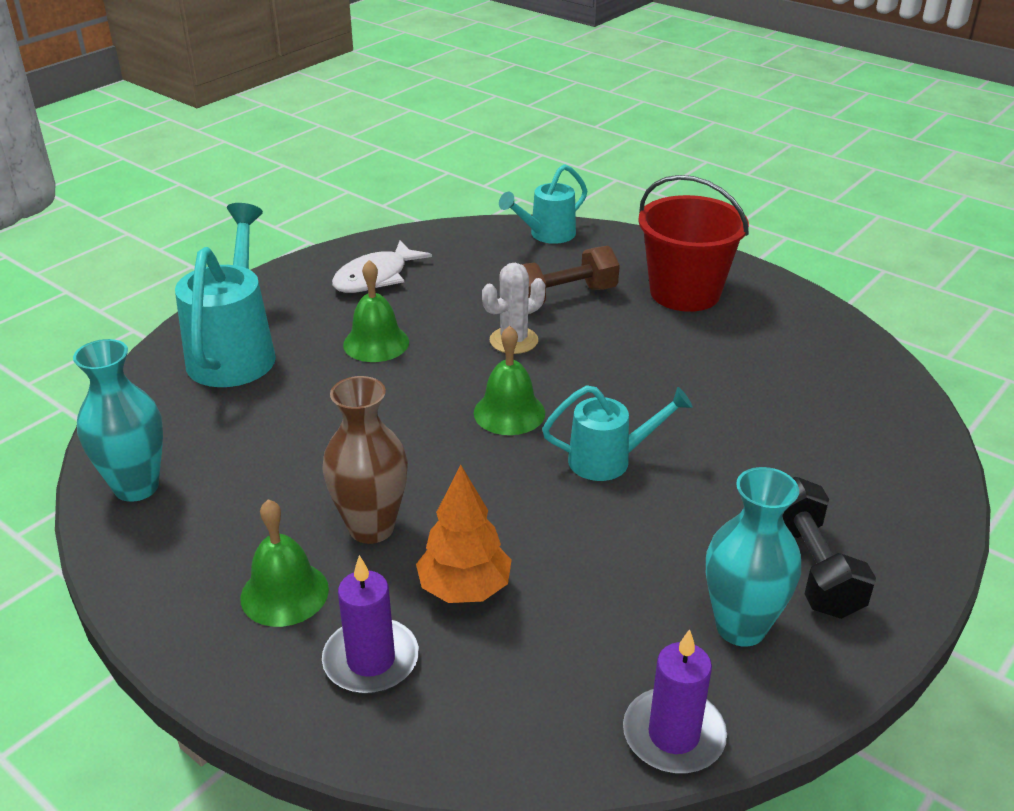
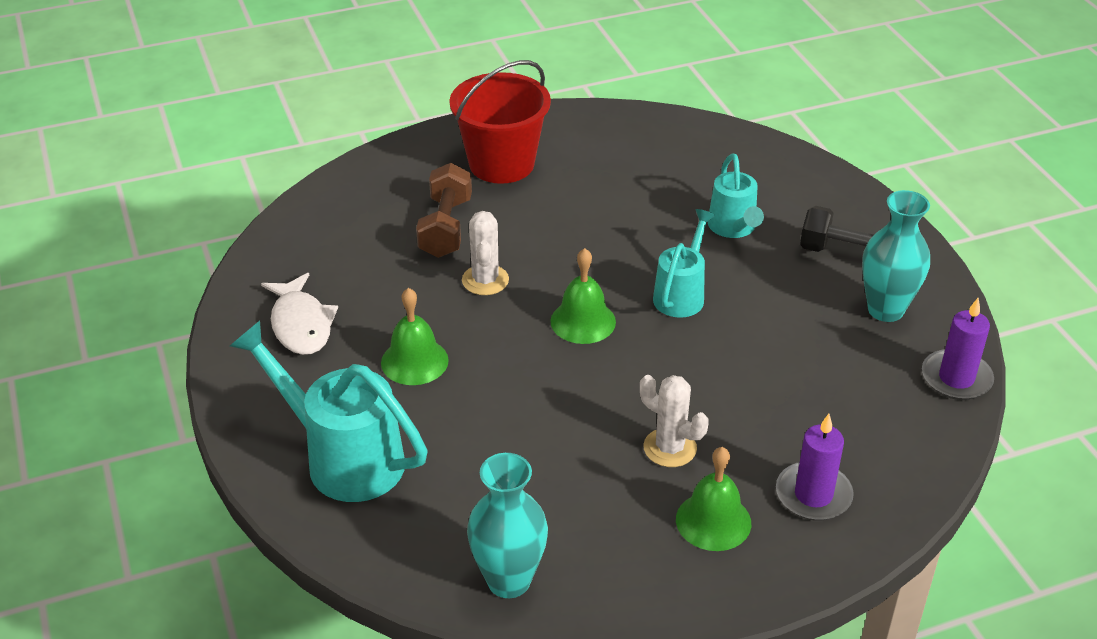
camera: 60 degrees left, 5 degrees up
(371, 528) = (670, 448): brown vase -> white cactus
(464, 589) = (771, 421): orange tree -> none
(547, 235) = (335, 195): turquoise watering can -> turquoise watering can (733, 228)

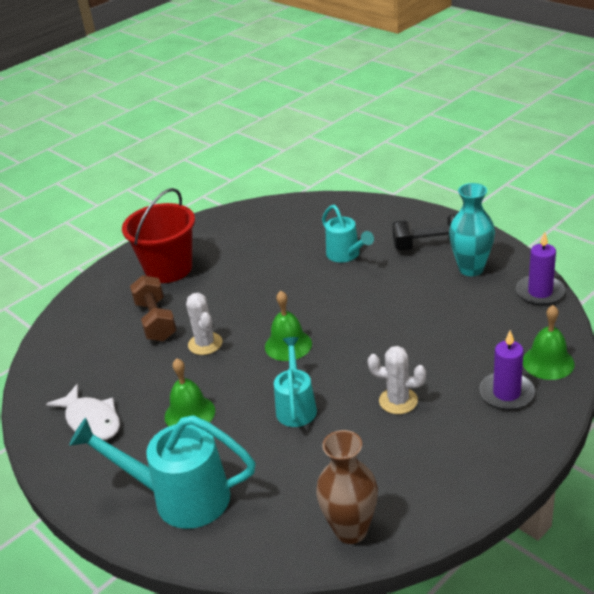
camera: 20 degrees left, 5 degrees down
(509, 580) = (351, 530): turquoise vase -> brown vase
(681, 294) = (341, 305): turquoise watering can -> turquoise watering can (296, 407)
(713, 521) = (457, 435): green bell -> green bell (548, 362)

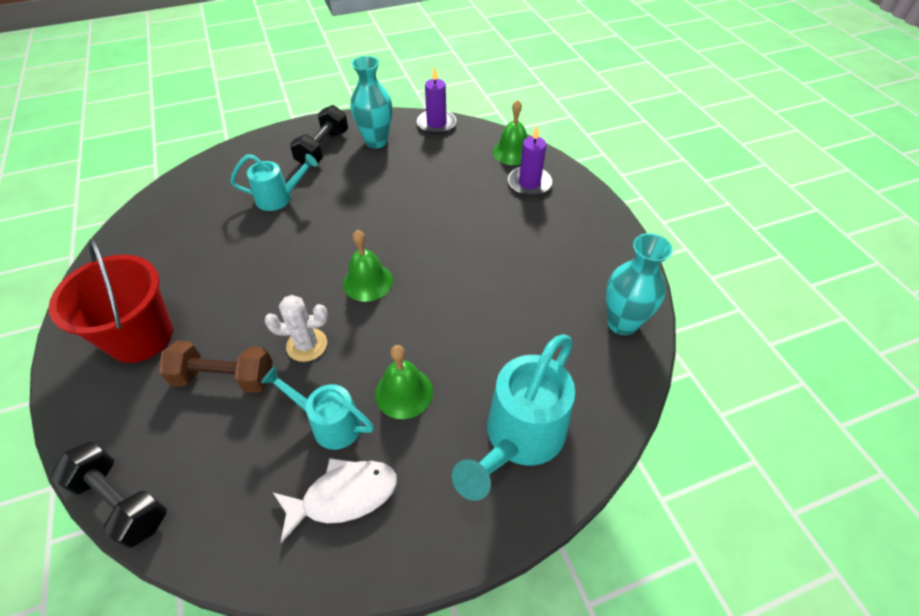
camera: 70 degrees left, 15 degrees up
(51, 329) = (122, 501): none -> black dumbbell
(296, 407) = (456, 306): turquoise watering can -> turquoise watering can (330, 423)
(351, 530) = (622, 323): brown vase -> turquoise vase
(398, 401) = (496, 240): white cactus -> none

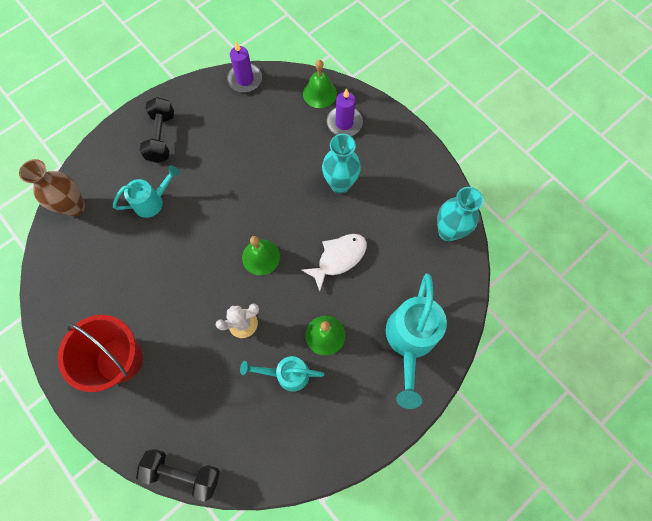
camera: 20 degrees left, 20 degrees up
(198, 182) = (74, 207): none -> brown vase
(224, 377) = (199, 368): brown dumbbell -> none
(344, 496) = (319, 417): white fish -> white fish (339, 258)
(376, 141) = (203, 115): turquoise vase -> turquoise vase (340, 184)

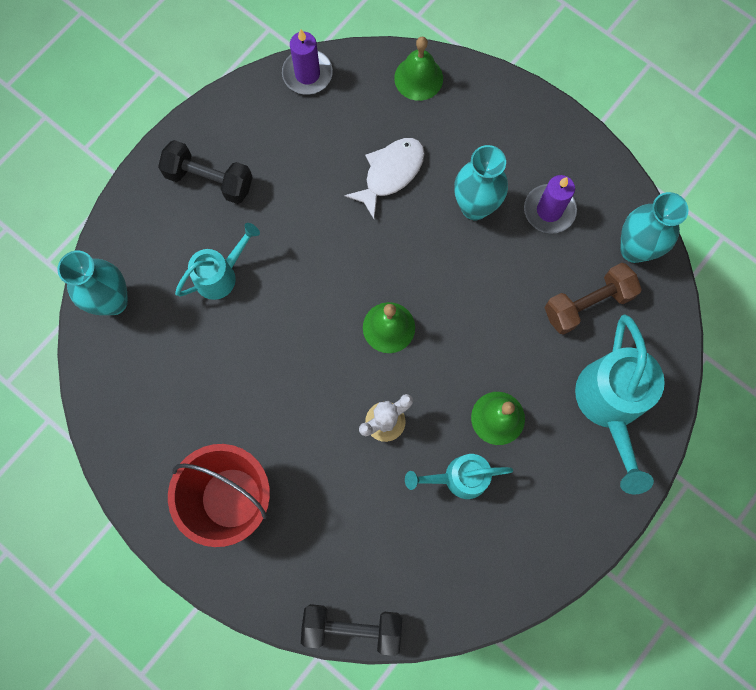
camera: 10 degrees left, 5 degrees up
(74, 207) = (113, 301): brown vase -> turquoise vase
(161, 137) = (209, 180): black dumbbell -> black dumbbell turned 60 degrees counterclockwise
(339, 258) = (494, 311): white fish -> white fish (390, 173)
(344, 123) = (462, 117): purple candle -> purple candle (549, 210)
(407, 264) = (587, 304): none -> brown dumbbell

